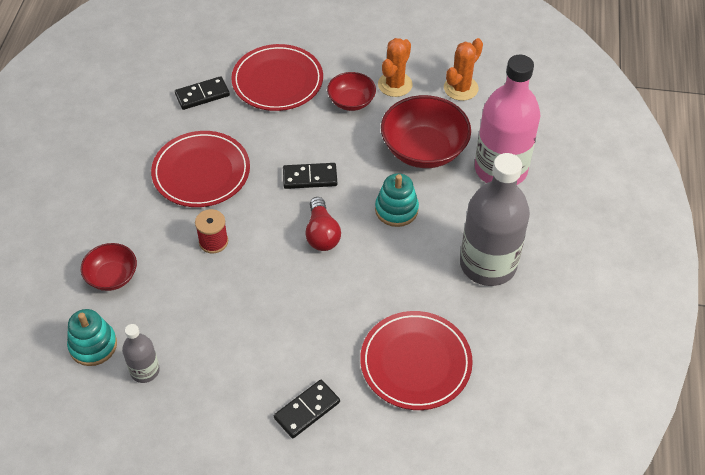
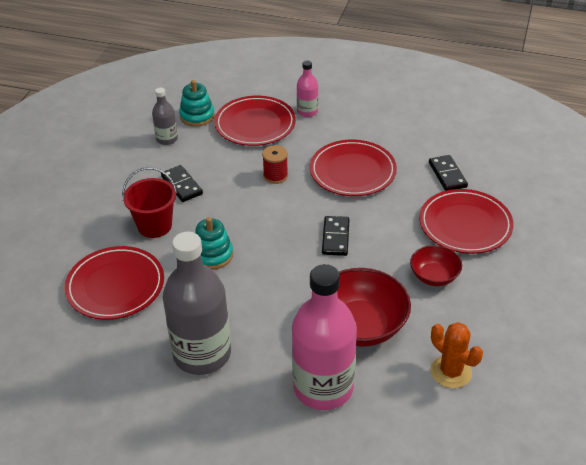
camera: 100 degrees right, 10 degrees down
(86, 225) = (307, 111): none -> pink bottle
(112, 276) = (255, 124): red bowl -> red plate
(307, 410) = (100, 217): black domino -> black domino (182, 185)
(314, 346) = (154, 226): none -> red bucket
(322, 234) = (268, 240): red light bulb -> none
(395, 84) = (458, 314): orange cactus -> none
(396, 209) = (285, 294): turquoise stacking toy -> turquoise stacking toy (212, 255)

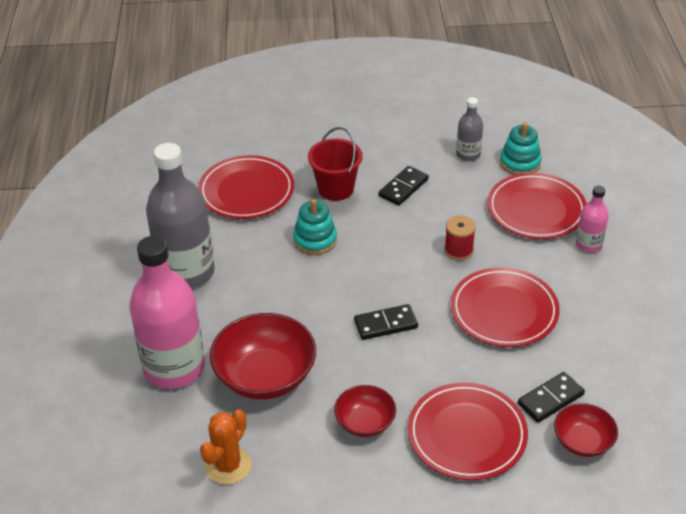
camera: 70 degrees right, 0 degrees up
(490, 172) = (583, 442): none -> red bowl

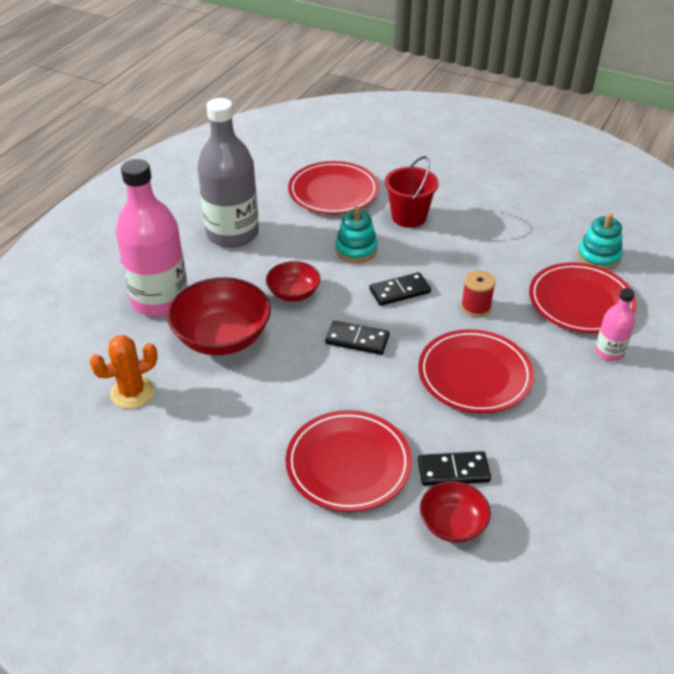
camera: 30 degrees right, 0 degrees up
(365, 422) = (269, 411): red bowl -> red bowl (293, 293)
(403, 188) = (469, 237): black domino -> black domino (400, 291)
(468, 154) = (553, 232): grey bottle -> none

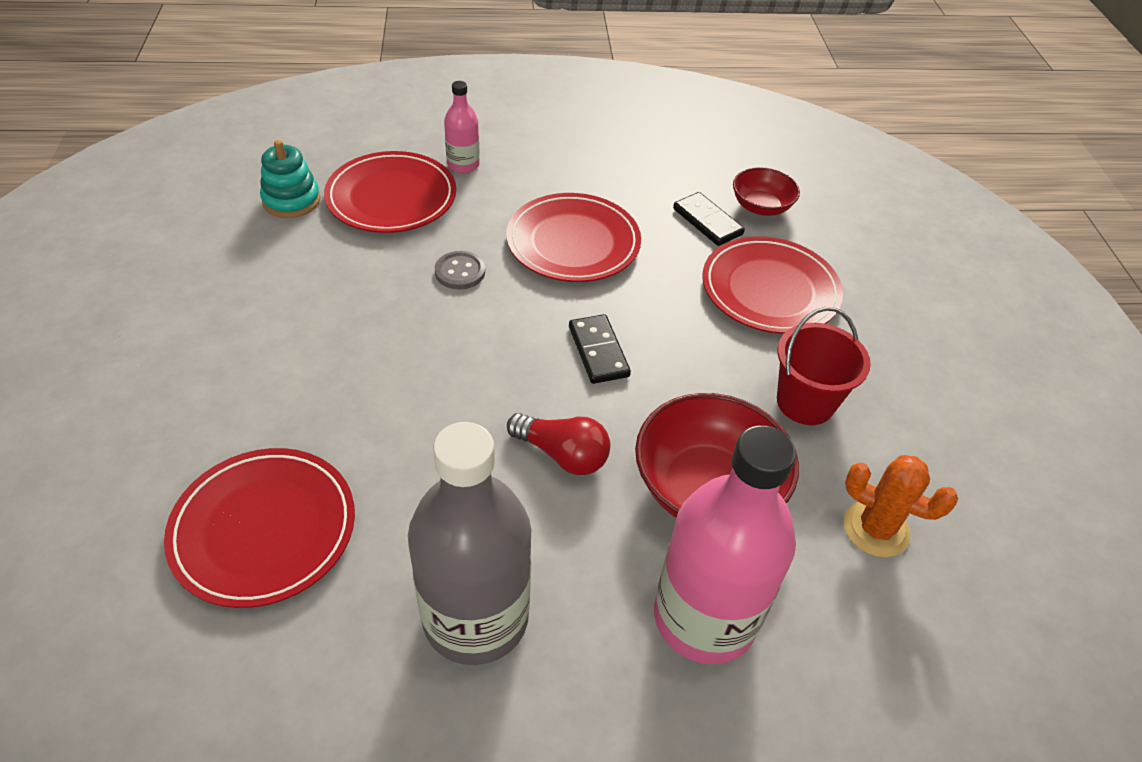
camera: 125 degrees left, 5 degrees up
(293, 293) = (562, 454): red bowl -> red light bulb
(356, 250) = (416, 427): turquoise stacking toy -> none
(400, 291) = (478, 347): black domino -> none
(409, 217) = (293, 399): red bucket -> red bucket (805, 402)
(476, 307) = (460, 272): red spool -> grey button

